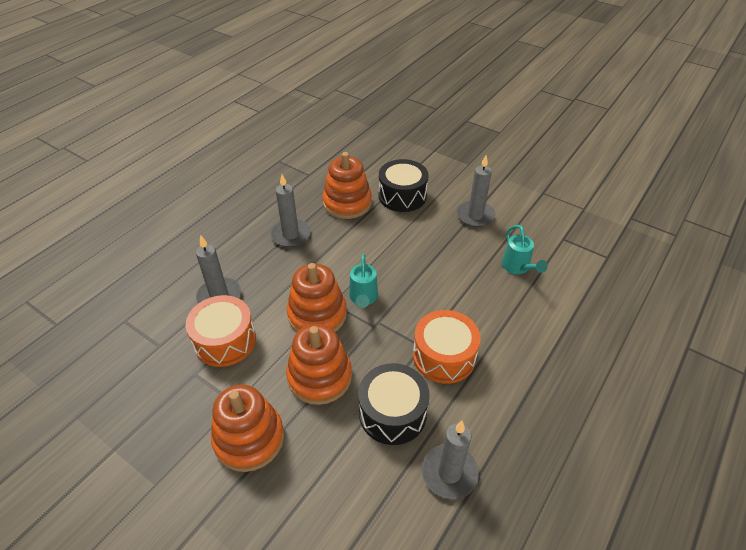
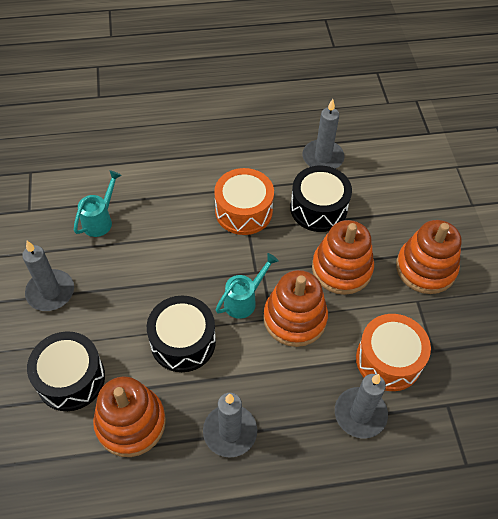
camera: 135 degrees left, 10 degrees up
(369, 250) = (183, 342): none -> black drum

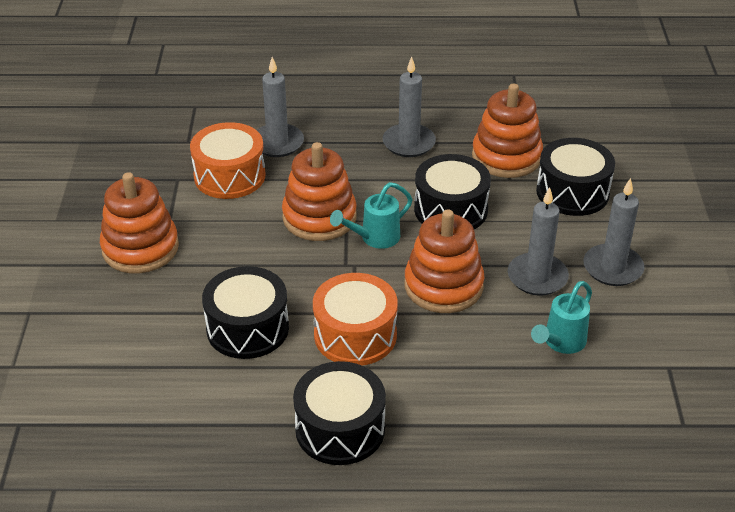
camera: 170 degrees left, 15 degrees down
(241, 148) = (340, 429): none -> black drum
(322, 157) = (212, 400): grey candle -> grey candle (537, 277)
(341, 269) = (245, 257): orange stacking toy -> orange stacking toy (443, 286)

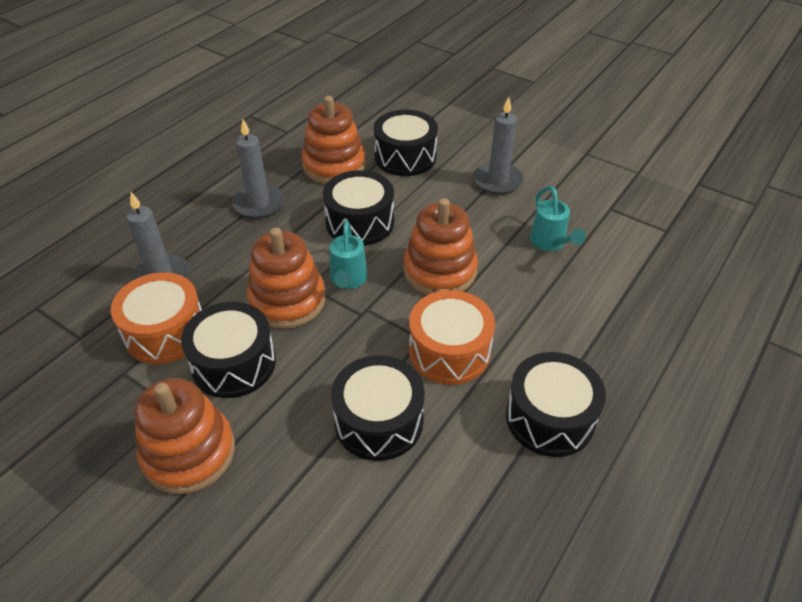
camera: 55 degrees left, 5 degrees up
(232, 225) = (234, 363): none -> black drum
(537, 277) = (474, 219): grey candle -> none

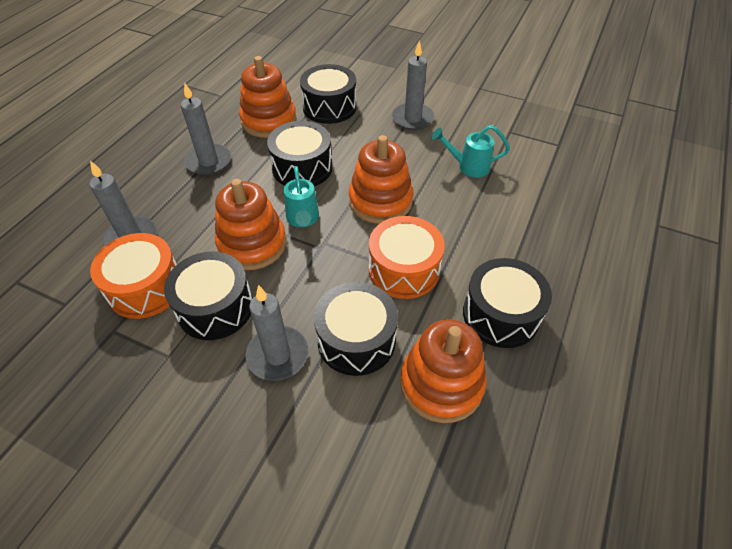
camera: 10 degrees left, 5 degrees up
(189, 453) = (190, 395): orange stacking toy -> orange stacking toy (441, 384)
(289, 425) = (277, 355): none -> grey candle
(550, 244) = (468, 167): turquoise watering can -> turquoise watering can turned 120 degrees clockwise

